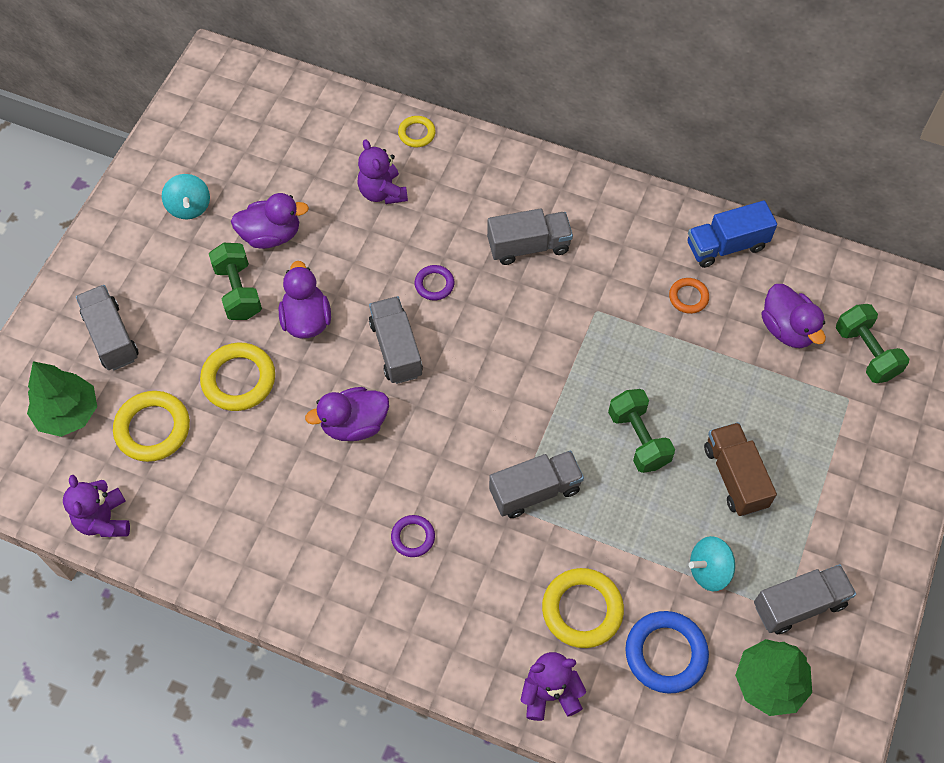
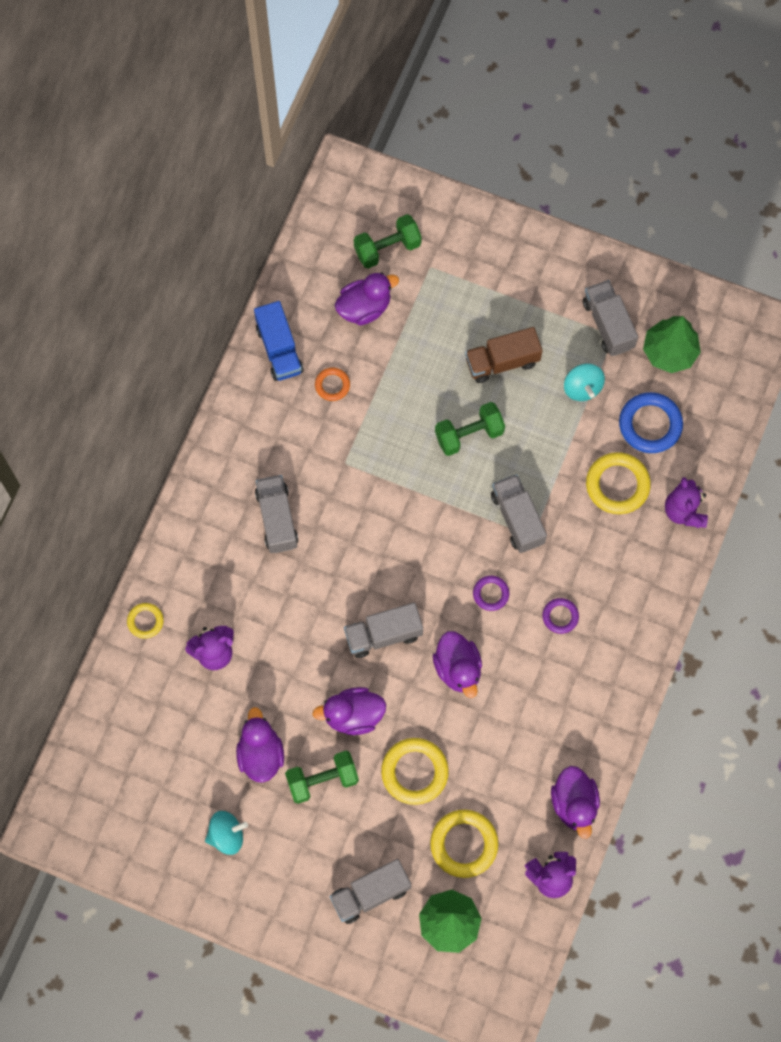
camera: 90 degrees left, 10 degrees up
(185, 548) = (574, 804): none -> purple duck
(434, 284) = (317, 602): purple ring -> purple ring (491, 594)

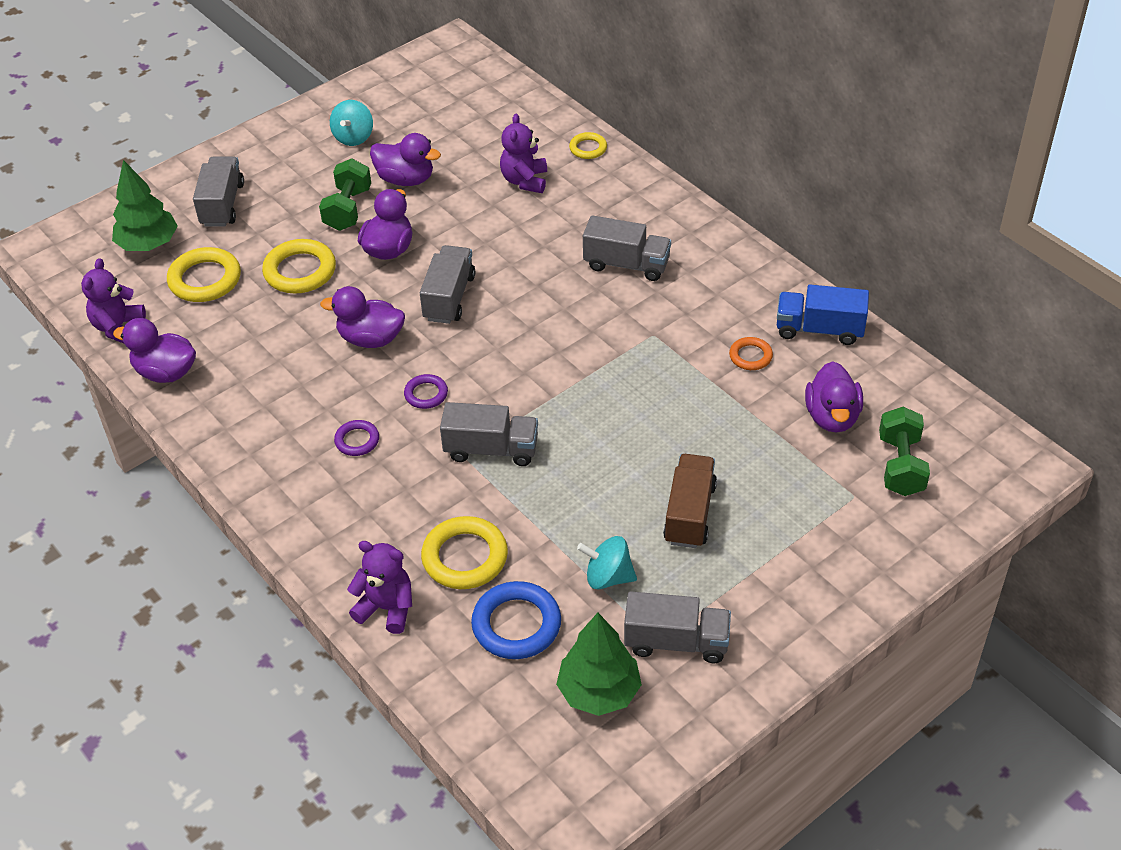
camera: 120 degrees right, 25 degrees down
(469, 434) = (618, 447): green dumbbell -> none

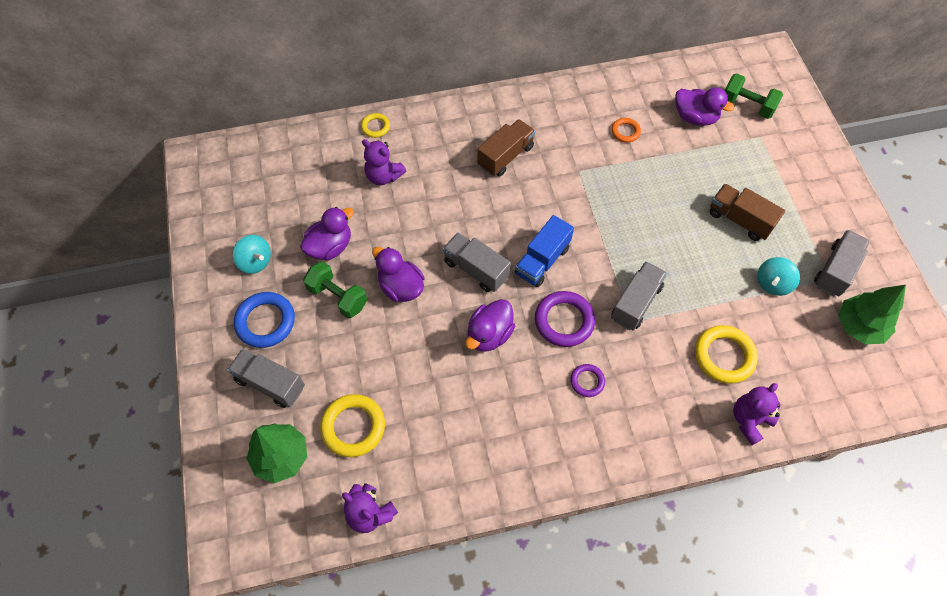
camera: 65 degrees left, 15 degrees up
(165, 372) = (444, 492): purple duck -> none
(300, 271) = (387, 355): yellow ring -> none
(426, 394) = (564, 321): purple ring -> purple ring, size x1.80
(516, 624) = (791, 349): blue ring -> blue ring (265, 322)
(626, 264) = (505, 156): grey truck -> brown truck
(819, 329) = (621, 89): blue truck -> blue truck (542, 260)

